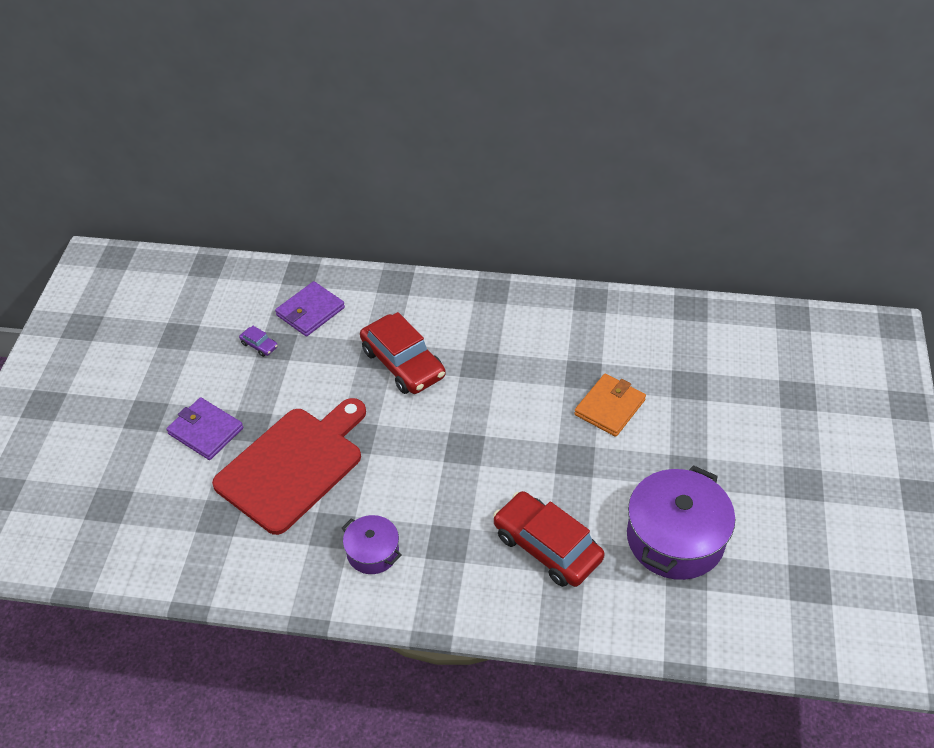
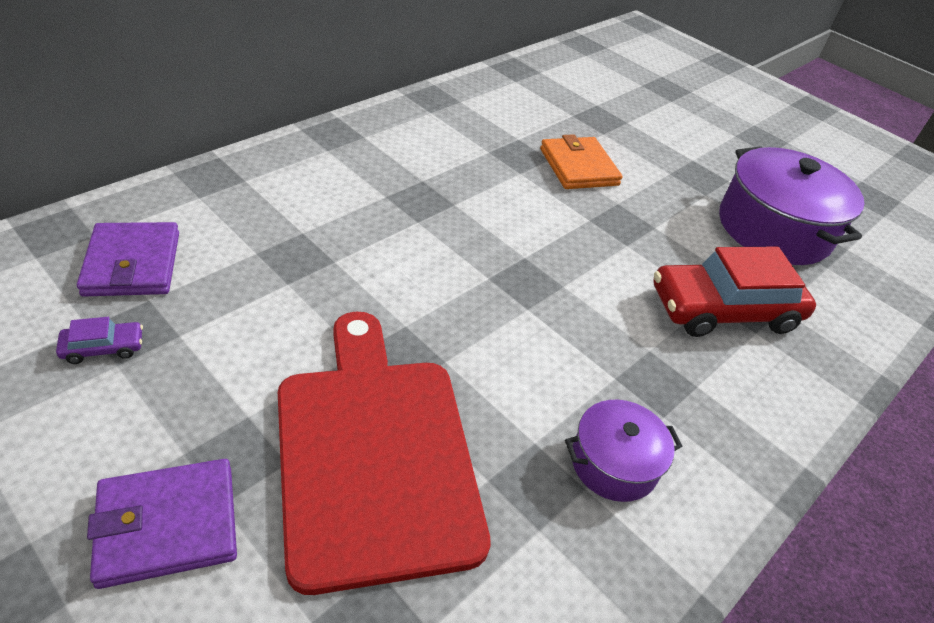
camera: 60 degrees left, 5 degrees down
(403, 363) = (340, 246): red car -> none

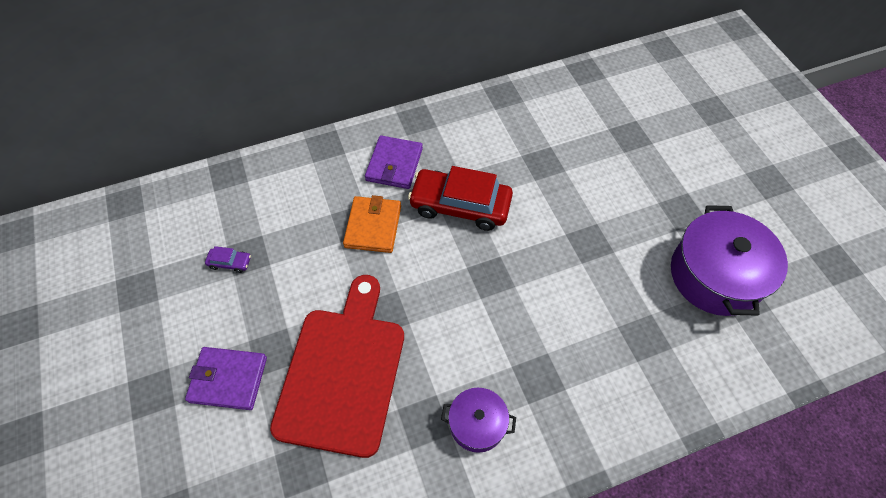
camera: 30 degrees right, 15 degrees up
(133, 264) = (261, 207): purple wallet -> purple wallet (394, 164)
(578, 167) = (584, 183): orange wallet -> orange wallet (373, 226)
(723, 310) = (623, 336): red car -> red car (460, 205)

